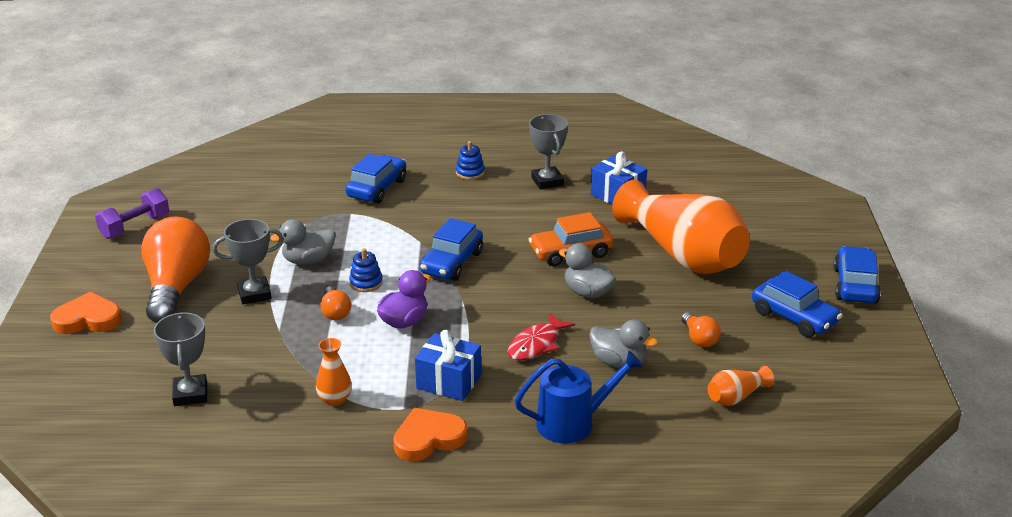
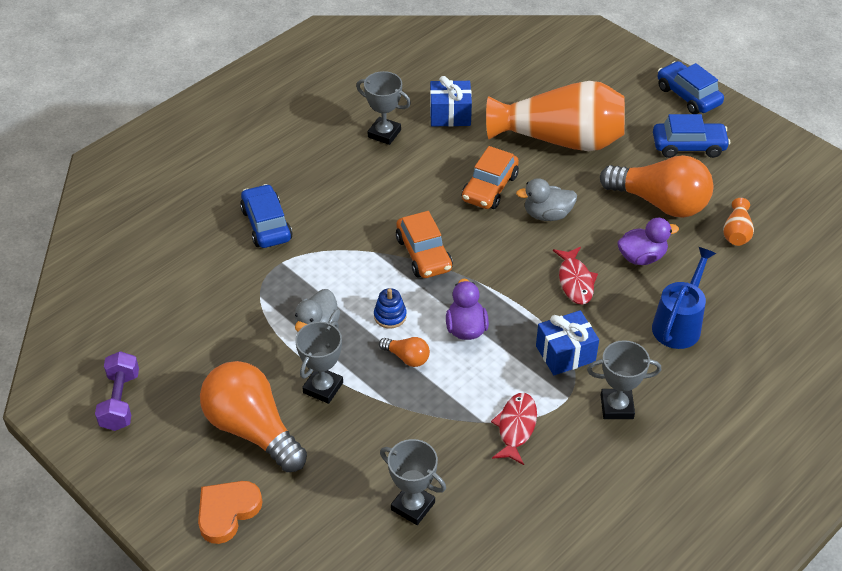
camera: 45 degrees left, 15 degrees up
(335, 399) = (516, 427): orange vase -> red fish
(428, 438) = (616, 407): orange heart -> grey trophy
(452, 263) = (424, 254): blue car -> orange car
(470, 173) = (316, 162): blue stacking toy -> none
(619, 362) = (641, 257): grey duck -> purple duck
(699, 339) = (660, 203): orange light bulb -> orange light bulb, size x2.27

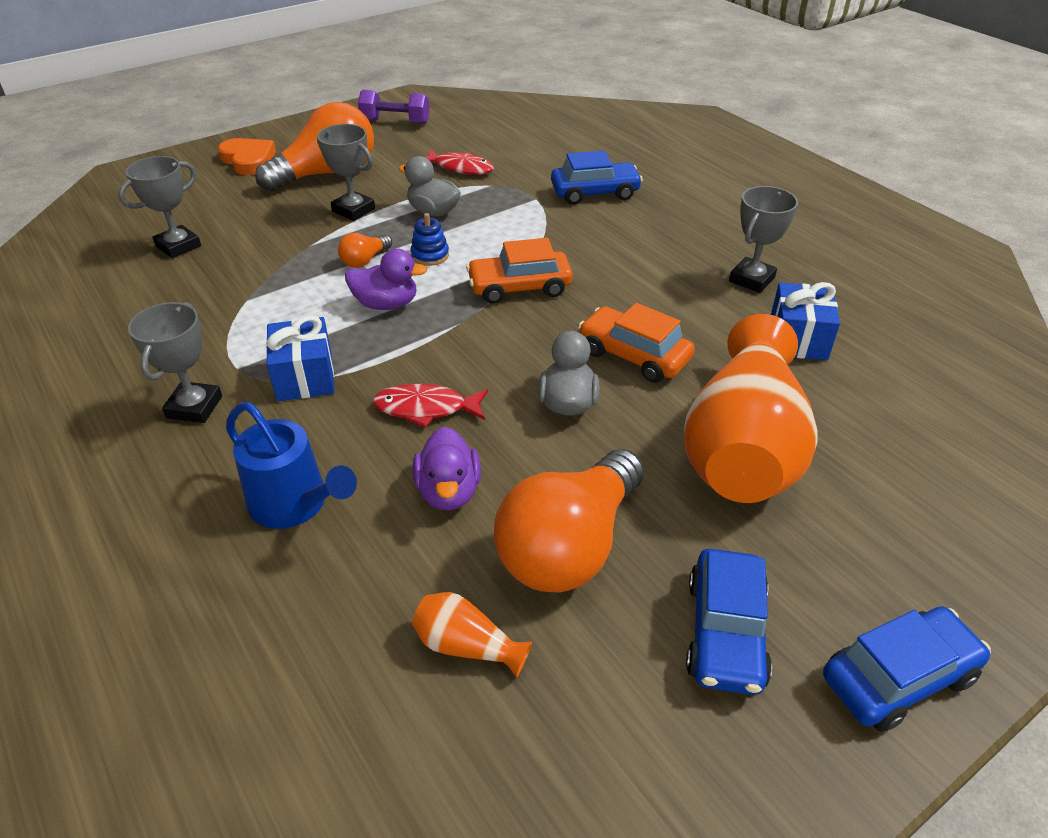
camera: 100 degrees right, 5 degrees down
(516, 427) = (223, 321): red fish -> red fish (460, 168)

